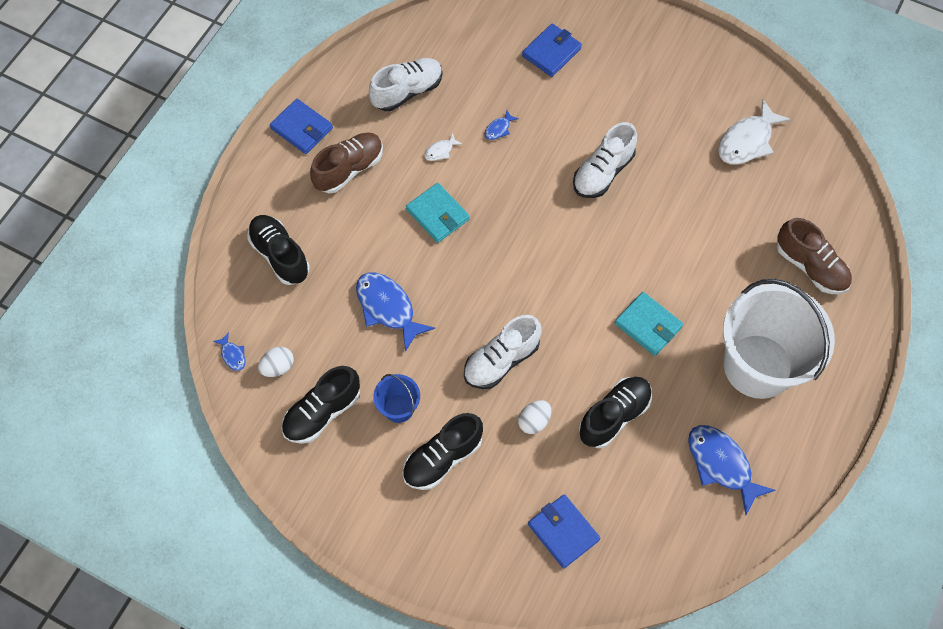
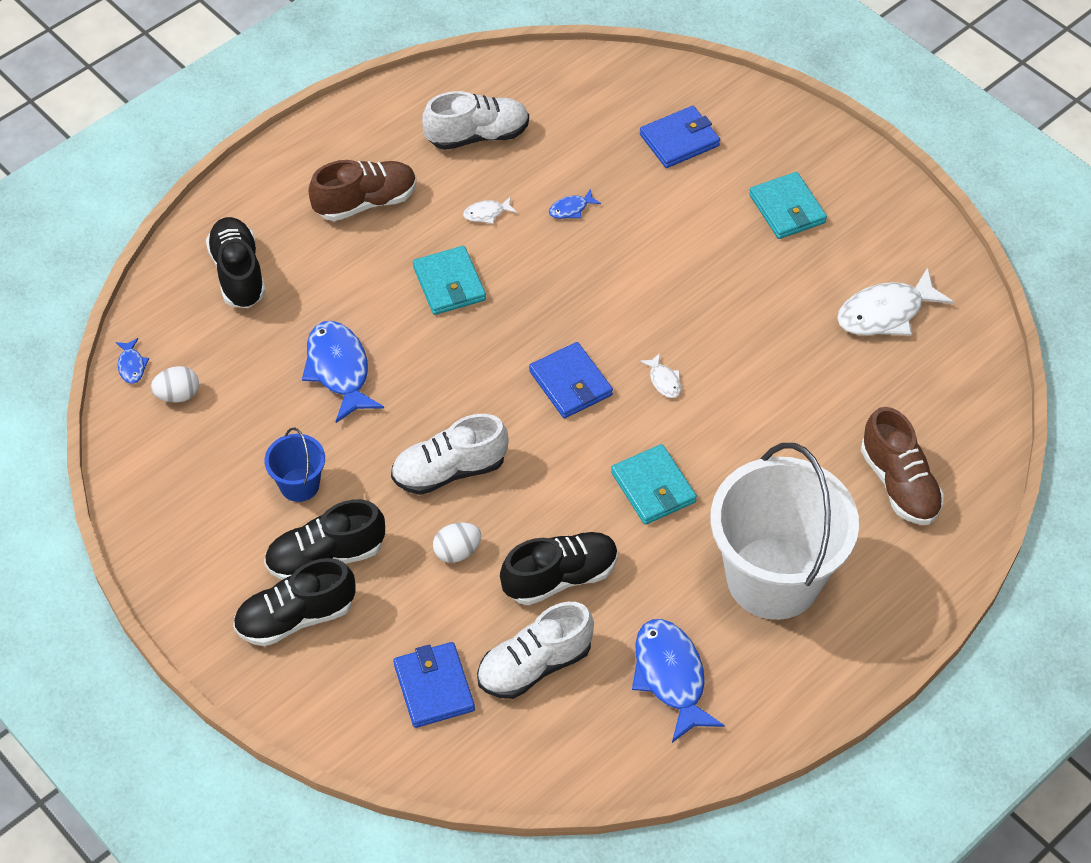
camera: 20 degrees right, 10 degrees down
(302, 128) = (330, 141): blue wallet -> blue wallet (570, 383)
(322, 412) = (206, 461): black shoe -> black shoe (295, 617)
(603, 172) = (679, 296): white shoe -> white shoe (534, 665)
(620, 241) = (664, 381): none -> white fish
(647, 83) = (787, 209): none -> turquoise wallet

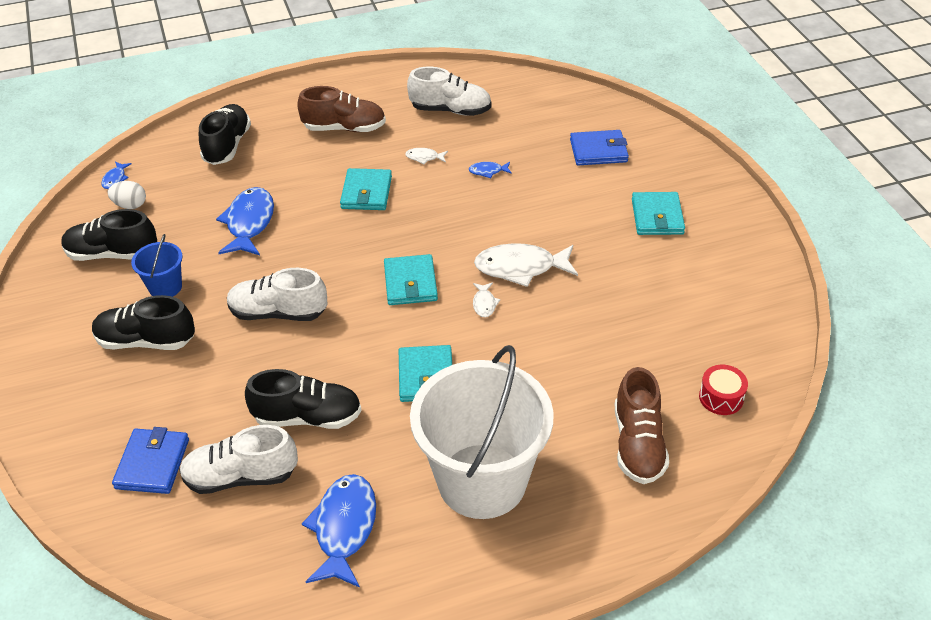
camera: 25 degrees right, 10 degrees down
(295, 617) = (92, 375): black shoe -> black shoe (112, 254)
(457, 551) = (243, 371): white egg -> none
(570, 383) = (410, 283): blue wallet -> turquoise wallet
(886, 313) = (699, 311): white fish -> white fish (521, 268)
(952, 404) = (721, 397): none -> red drum

